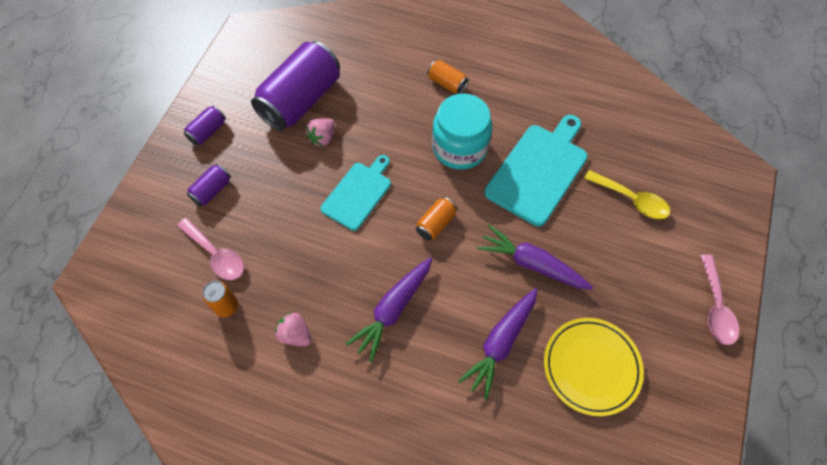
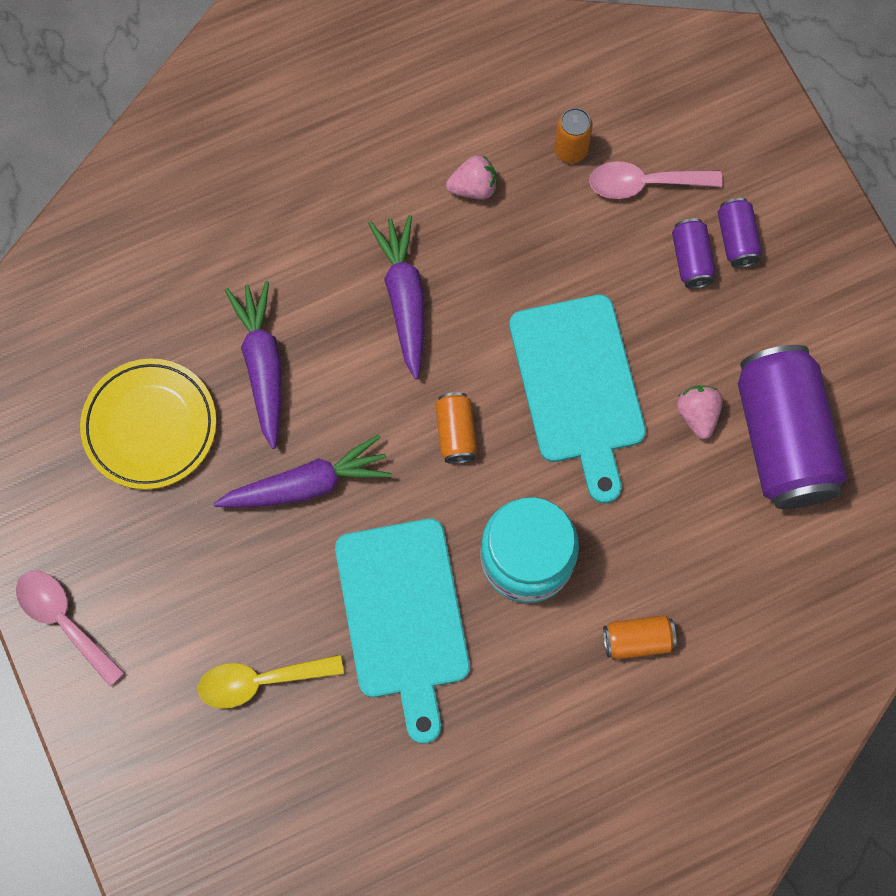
camera: 135 degrees right, 10 degrees up
(208, 131) = (832, 296): purple can -> purple can (691, 260)
(358, 193) = (578, 386): turquoise cutting board -> turquoise cutting board, size x1.54

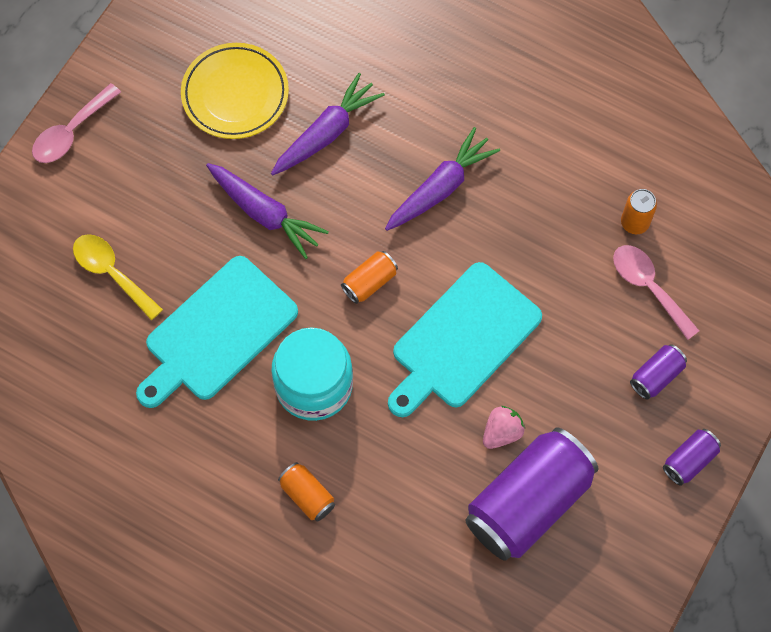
camera: 55 degrees right, 5 degrees down
(64, 621) = (71, 132): pink spoon -> pink spoon turned 150 degrees counterclockwise
(473, 187) = (555, 178): pink strawberry -> none
(691, 260) = (615, 355): purple can -> purple can (689, 460)

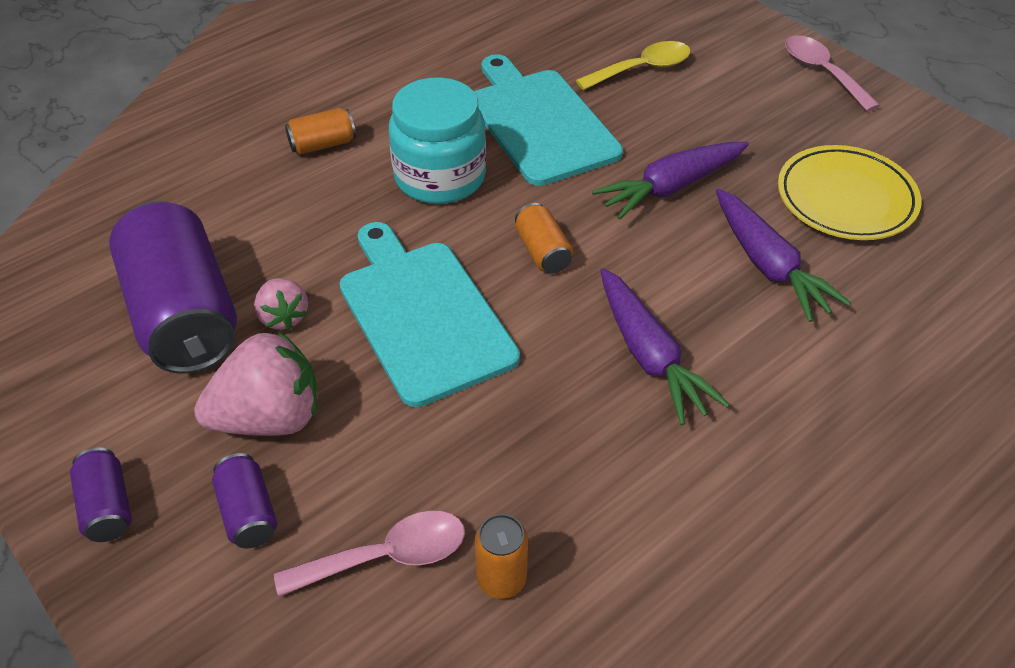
camera: 110 degrees right, 20 degrees down
(586, 398) = (269, 418): none -> pink strawberry

